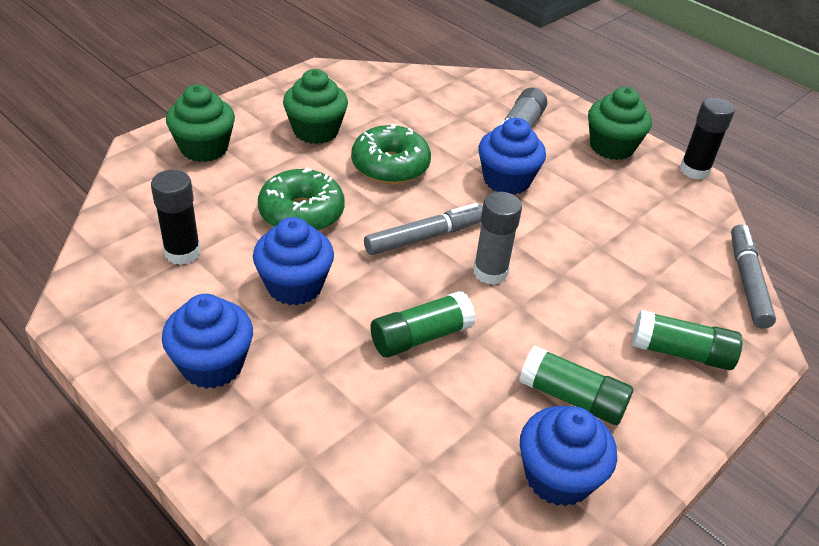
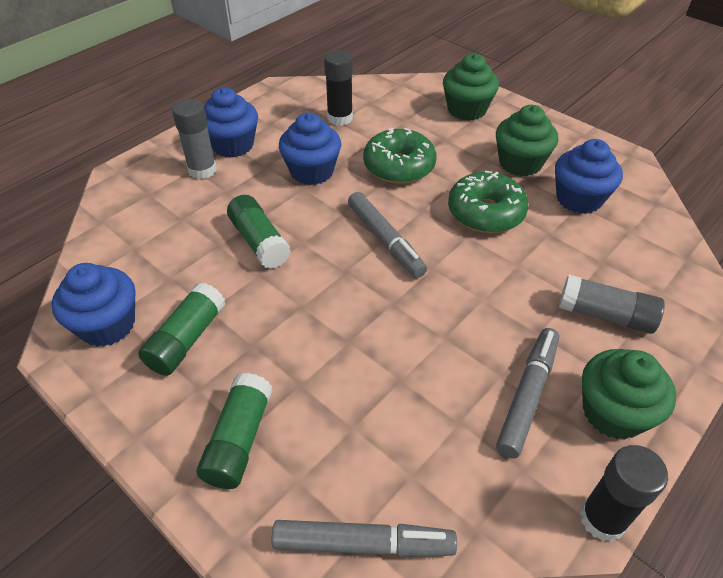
camera: 90 degrees right, 5 degrees up
(490, 272) = (343, 285): grey glue stick -> grey glue stick (202, 170)
(506, 180) = (495, 300): blue cupcake -> blue cupcake (579, 199)
(604, 182) = (527, 395): none -> grey marker

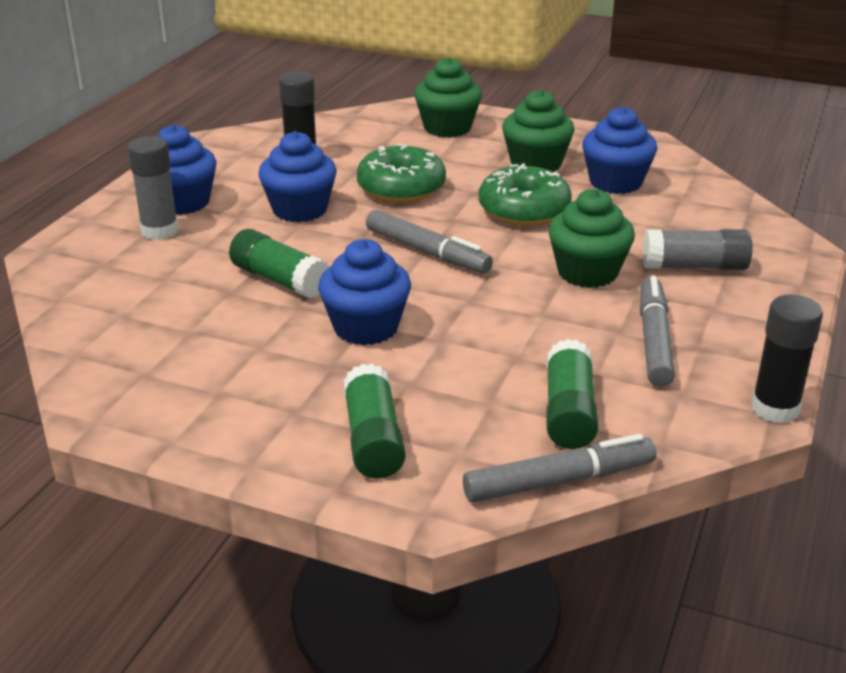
camera: 20 degrees left, 15 degrees down
(107, 325) = (142, 384): blue cupcake -> blue cupcake (366, 327)
(186, 339) = (252, 376): green glue stick -> green glue stick (569, 412)
(613, 412) = (742, 334): green cupcake -> green cupcake (587, 272)

